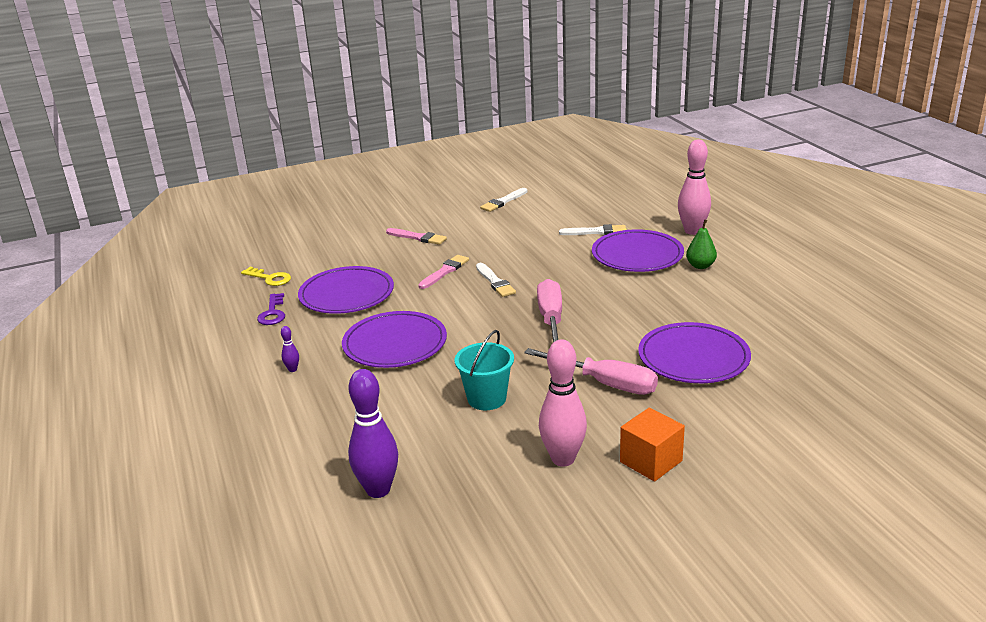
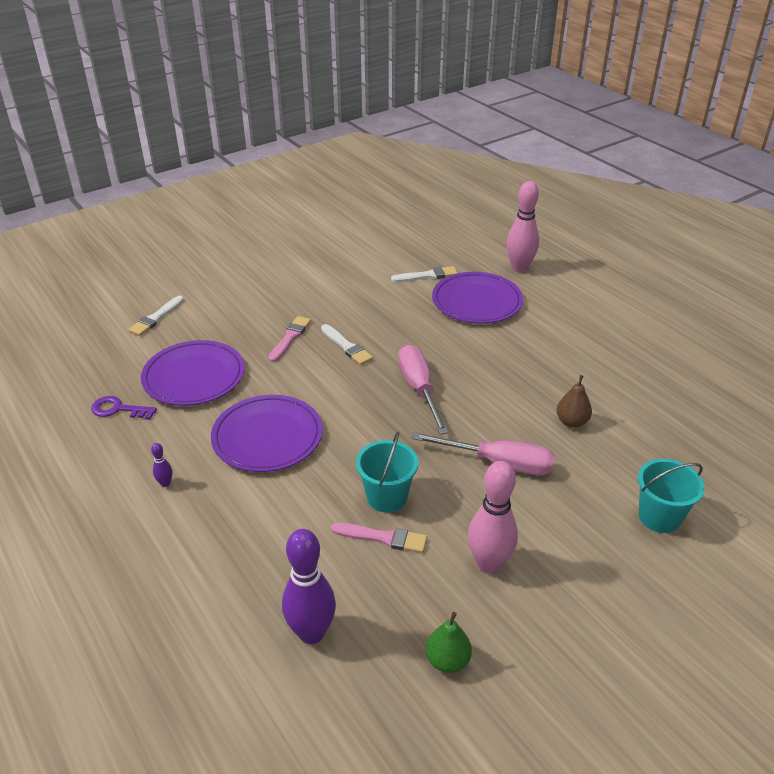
camera: 15 degrees left, 10 degrees up
(270, 278) = (100, 363): yellow key -> none
(272, 313) = (118, 409): purple key -> purple key turned 120 degrees clockwise
(418, 237) = (247, 296): pink brush -> pink brush (383, 538)
(503, 201) = (322, 244): white brush -> white brush (156, 318)
(651, 461) = (574, 555): orange cube -> none
(693, 357) = (572, 422): purple plate -> brown pear
(700, 266) = (541, 310): green pear -> green pear (447, 660)
(752, 441) = (659, 517): none -> turquoise bucket

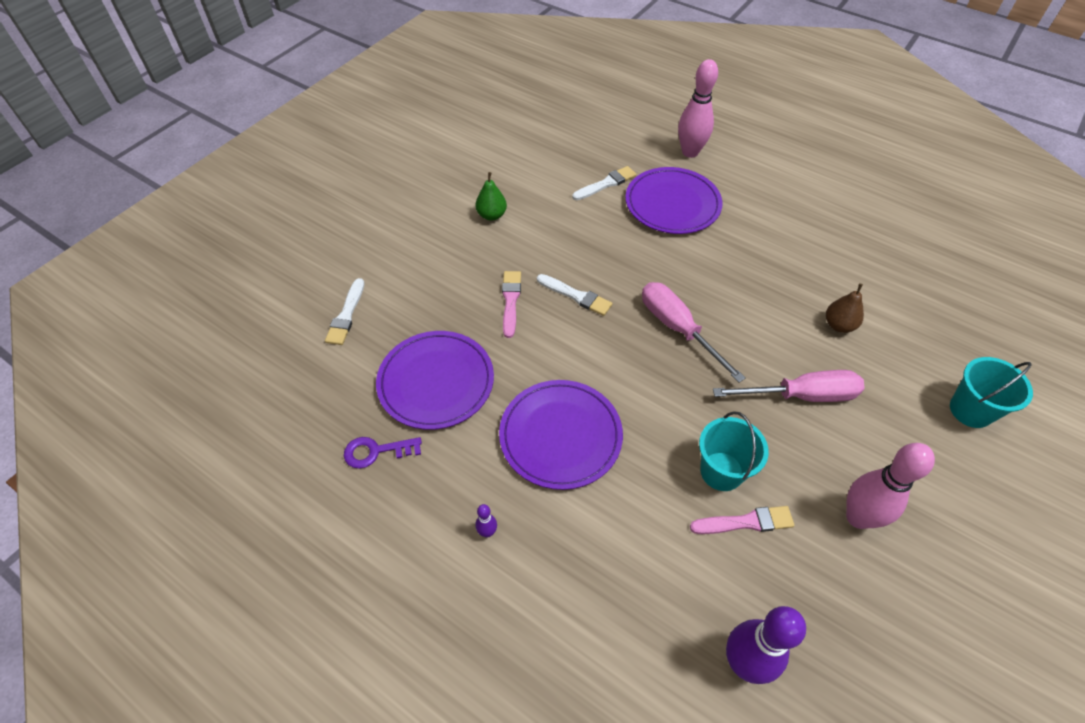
camera: 20 degrees left, 15 degrees up
(447, 660) = (884, 643): green pear -> green pear (491, 215)

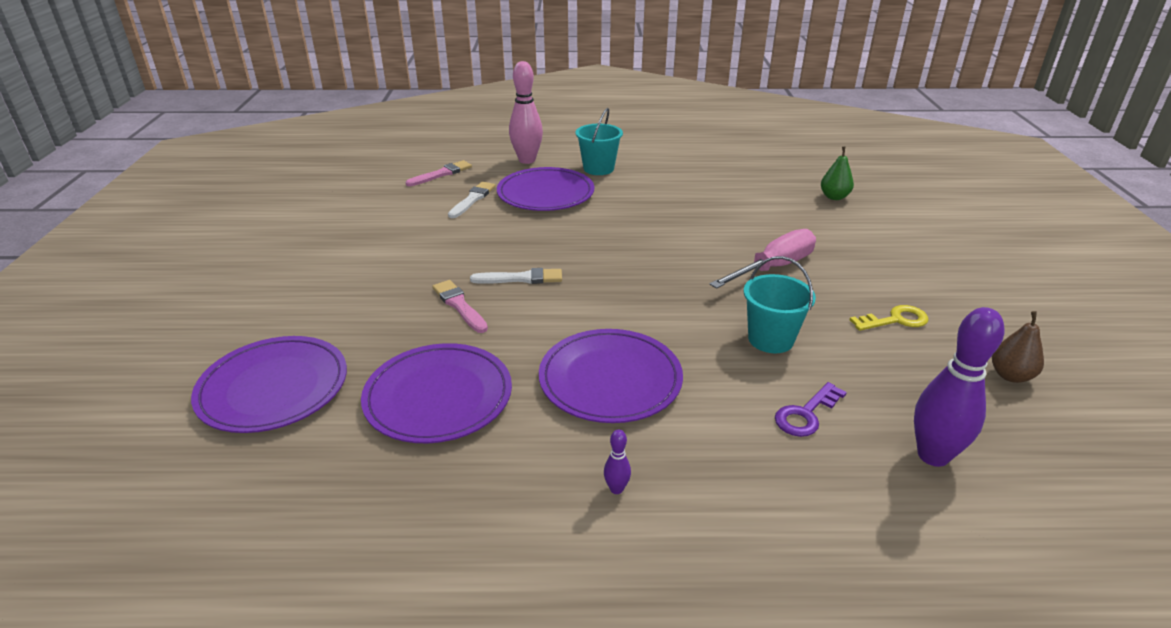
camera: 35 degrees left, 20 degrees down
(346, 315) = (273, 388): white brush -> purple plate
(376, 451) = (423, 486): purple key -> purple key (806, 414)
(491, 215) = (377, 254): green pear -> green pear (834, 197)
(678, 329) = (634, 266): pink screwdriver -> none
(746, 522) = (825, 362): pink brush -> pink brush (441, 174)
(838, 325) = (751, 218): brown pear -> brown pear (1010, 375)
(858, 517) = (895, 320): pink bowling pin -> yellow key
(970, 410) = (887, 230): turquoise bucket -> turquoise bucket (598, 168)

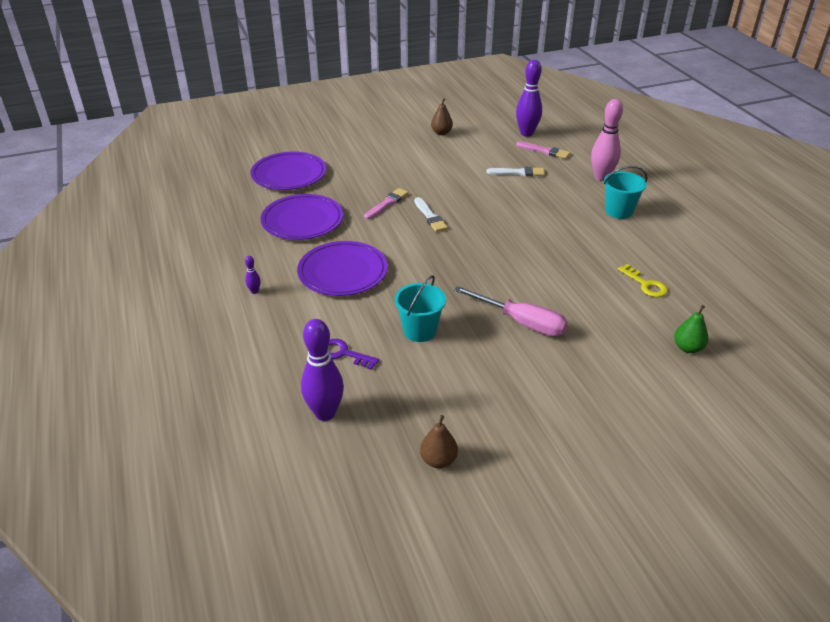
camera: 70 degrees right, 5 degrees up
(315, 225) = (441, 133): none -> brown pear
(389, 174) = (526, 133): none -> purple bowling pin
(545, 194) = (553, 198): purple plate -> none
(895, 320) = (483, 393): yellow key -> yellow key (645, 284)

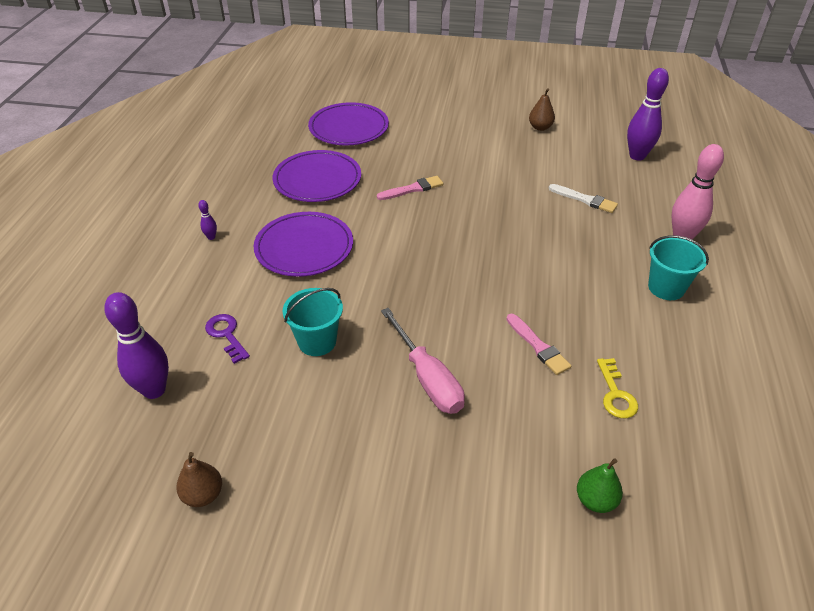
camera: 30 degrees right, 5 degrees up
(430, 217) = (442, 218): white brush -> none
(545, 151) = (640, 183): pink brush -> pink brush (538, 346)

